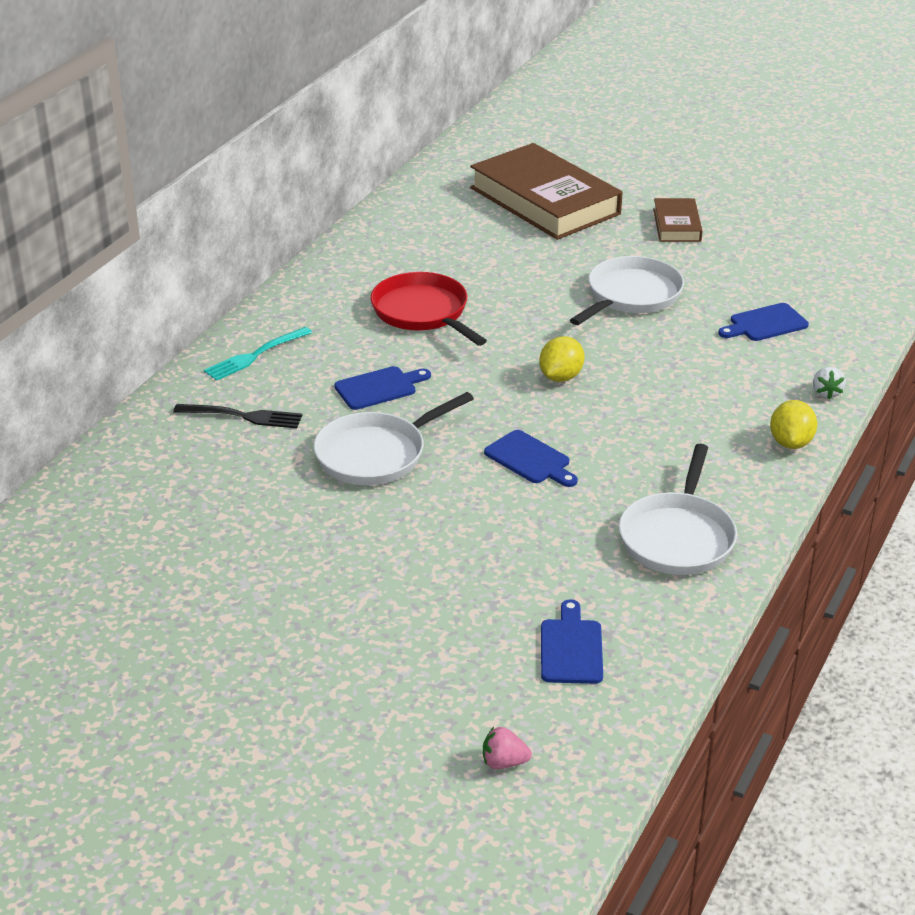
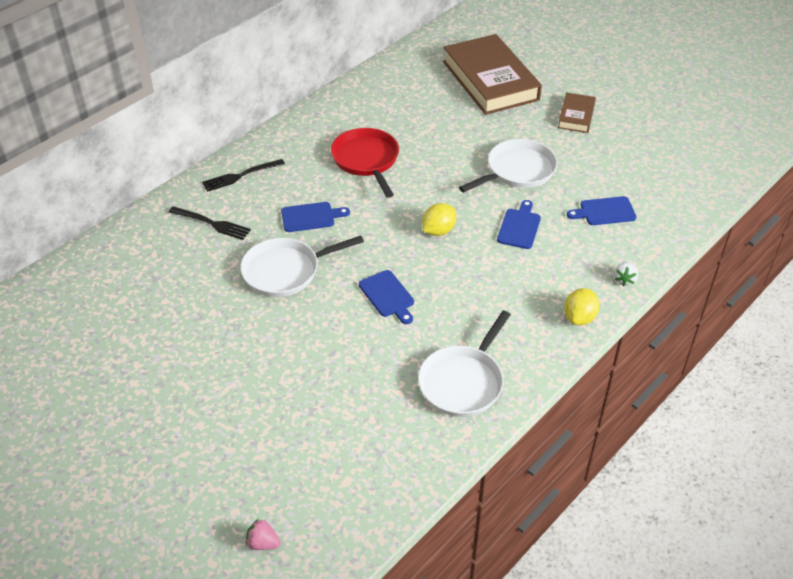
camera: 15 degrees right, 10 degrees up
(255, 355) = (240, 176): turquoise fork -> black fork
(571, 648) = (349, 459): blue cutting board -> blue cutting board (519, 227)

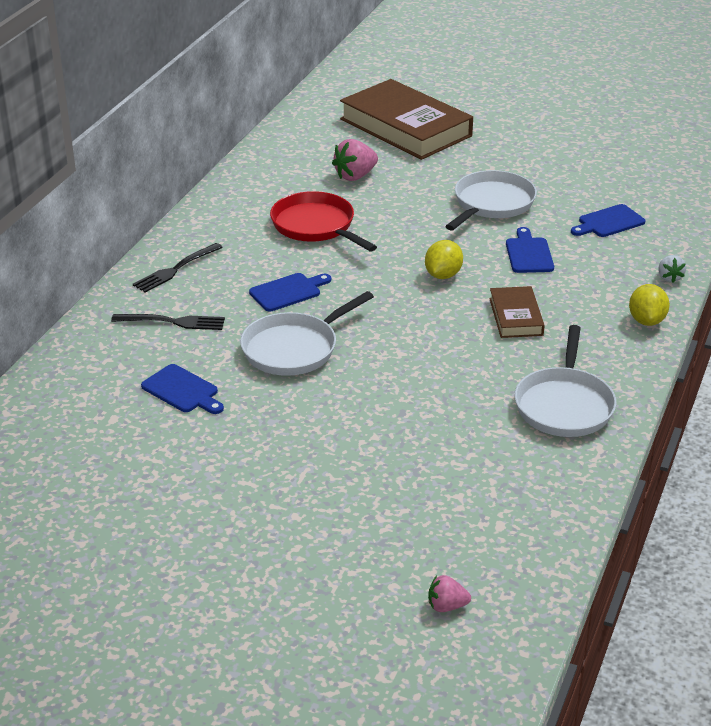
camera: 20 degrees left, 10 degrees down
(388, 296) = (428, 346): blue cutting board -> blue cutting board (182, 390)
(424, 119) = (355, 176): none -> pink strawberry
(576, 116) = (521, 143): brown book -> brown book (516, 317)

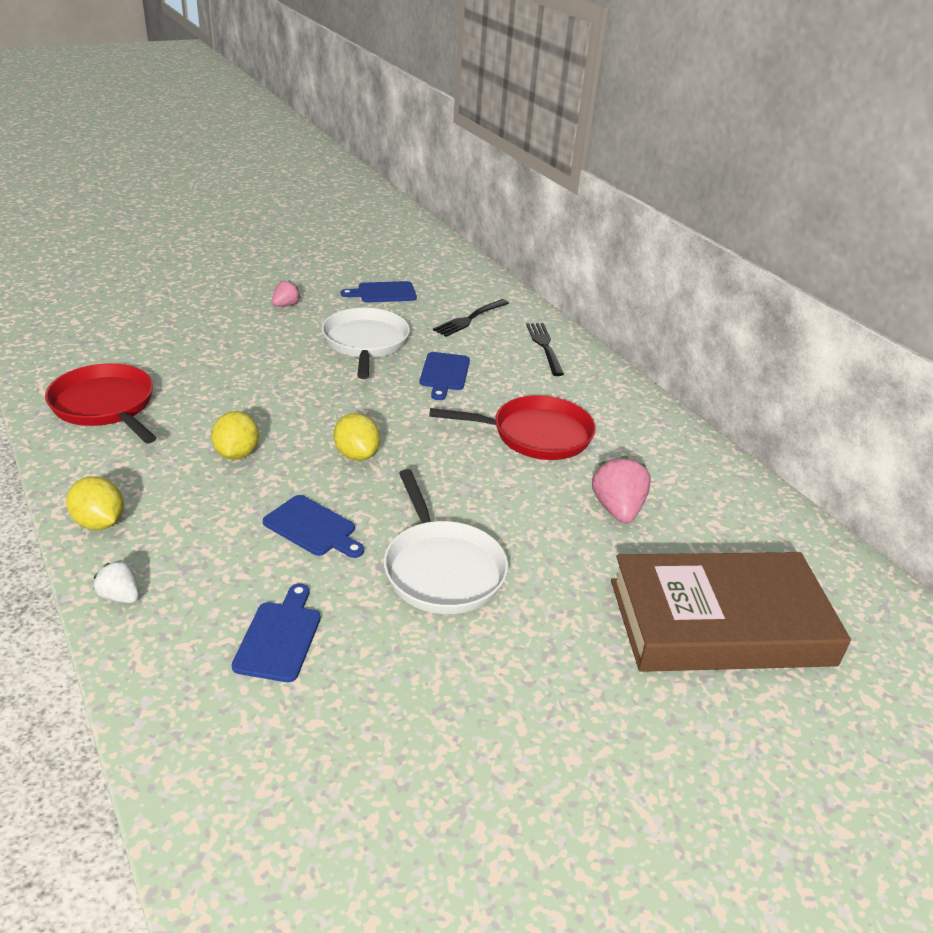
camera: 125 degrees right, 0 degrees up
(446, 606) = (66, 280): pink strawberry -> pink strawberry (286, 305)
(516, 317) = (237, 454): brown book -> yellow lemon
(564, 405) = (106, 406): white pan -> red pan

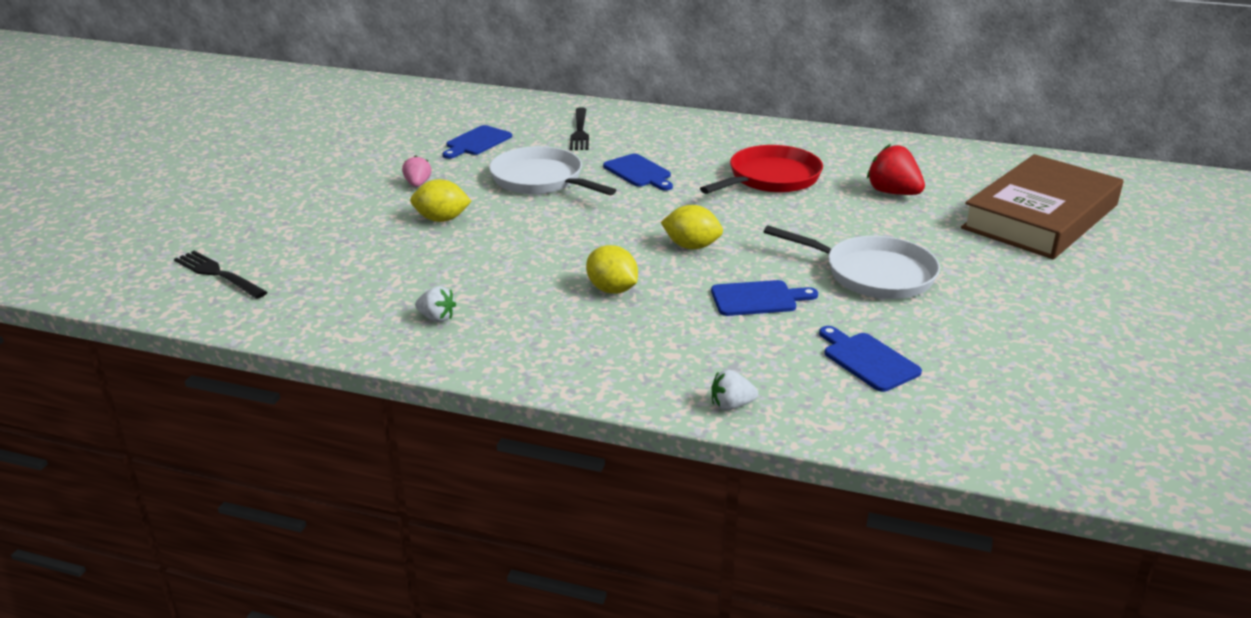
camera: 40 degrees left, 5 degrees down
(99, 522) = (616, 381): yellow lemon -> yellow lemon (442, 219)
(106, 406) = (437, 318): red pan -> white strawberry
(544, 346) = (666, 126): black fork -> black fork (218, 274)
(617, 509) = (893, 193): pink strawberry -> red strawberry

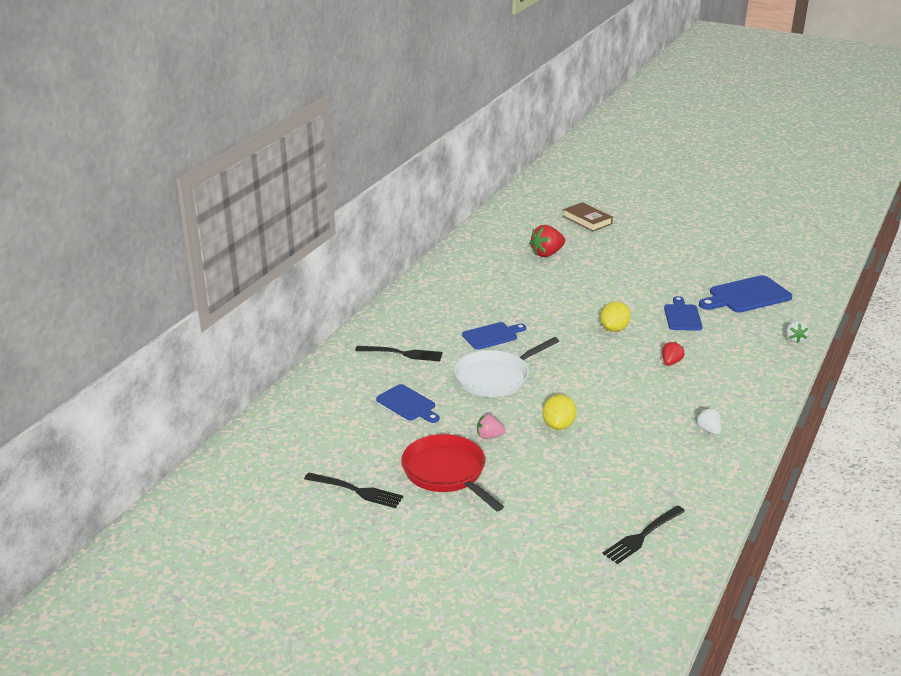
camera: 80 degrees left, 0 degrees up
(325, 134) = (356, 491): none -> black fork
(437, 318) = (708, 430): white strawberry -> white strawberry turned 60 degrees counterclockwise
(612, 290) = (671, 362): yellow lemon -> red strawberry
(770, 178) = (515, 289): red pan -> red pan (447, 473)
(868, 360) = (746, 296): blue cutting board -> blue cutting board, size x1.55
(873, 274) = (653, 278): white pan -> none
(1040, 216) = (587, 220): brown book -> brown book, size x0.48

